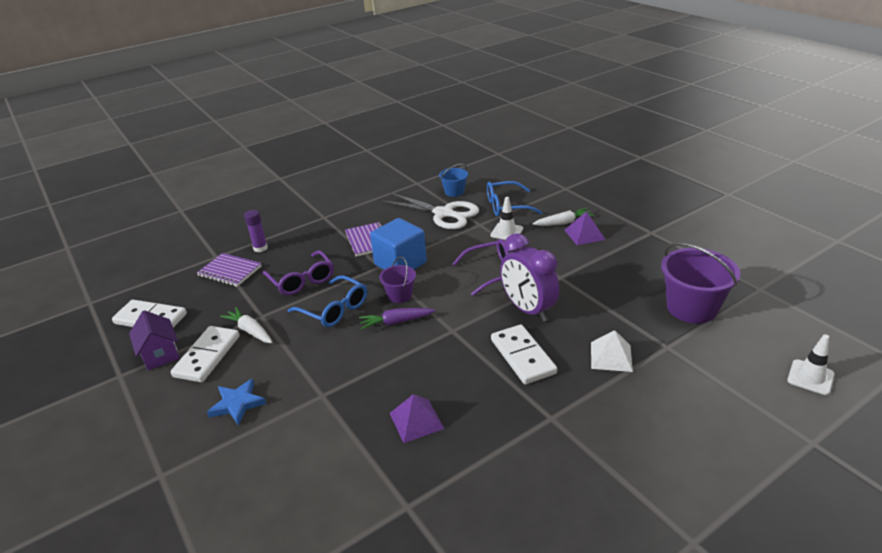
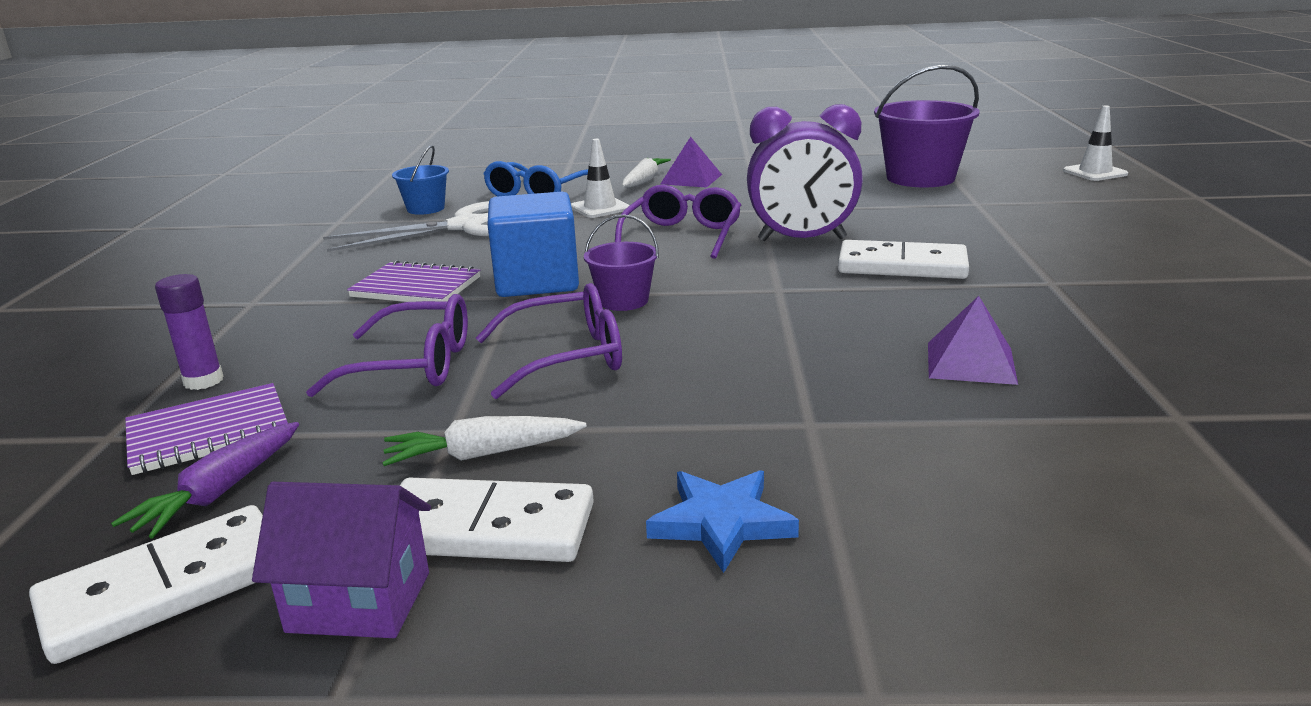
camera: 55 degrees left, 10 degrees down
(207, 356) = (486, 528): white domino -> white domino turned 45 degrees counterclockwise
(334, 309) = (566, 357): blue glasses -> purple glasses
(396, 322) = (692, 319): purple carrot -> purple carrot (221, 492)
(611, 356) = (962, 227): white pyramid -> none

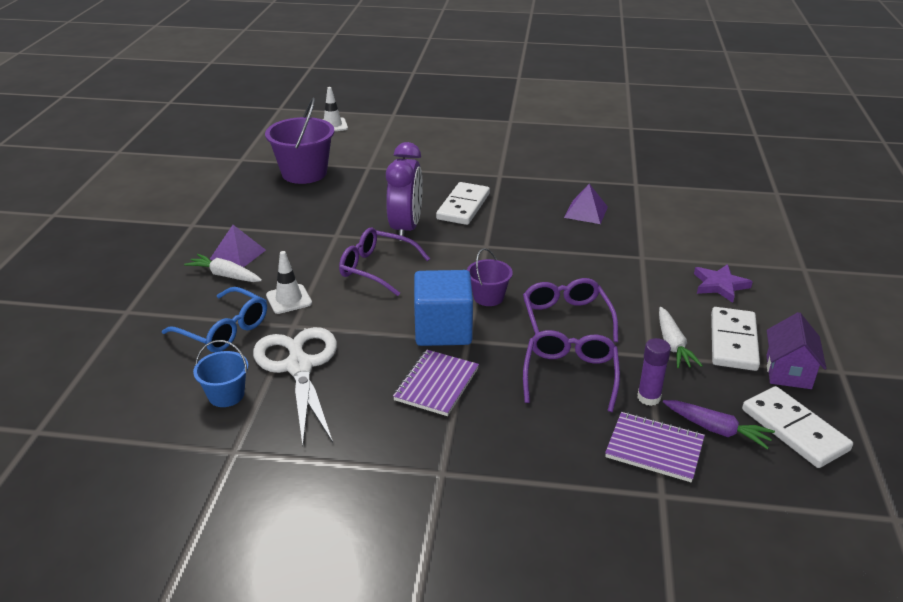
camera: 85 degrees left, 10 degrees up
(203, 381) = (584, 468): purple glue stick -> purple glue stick (648, 397)
(208, 432) = (654, 448): purple notebook -> purple notebook turned 45 degrees counterclockwise
(721, 523) = (720, 285): blue star -> purple star

